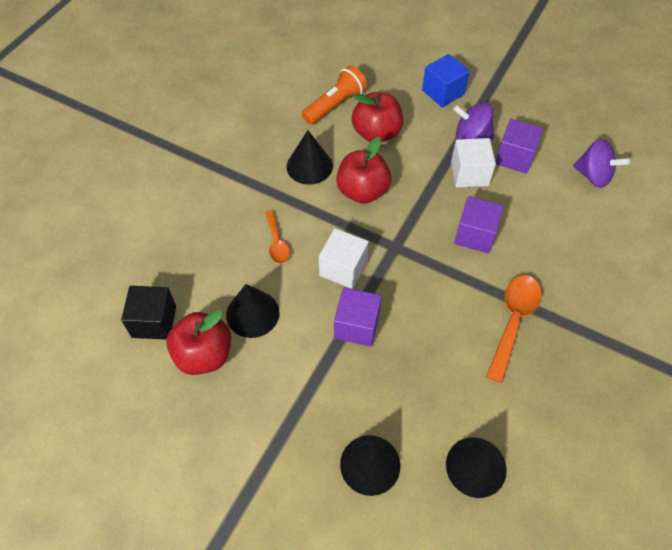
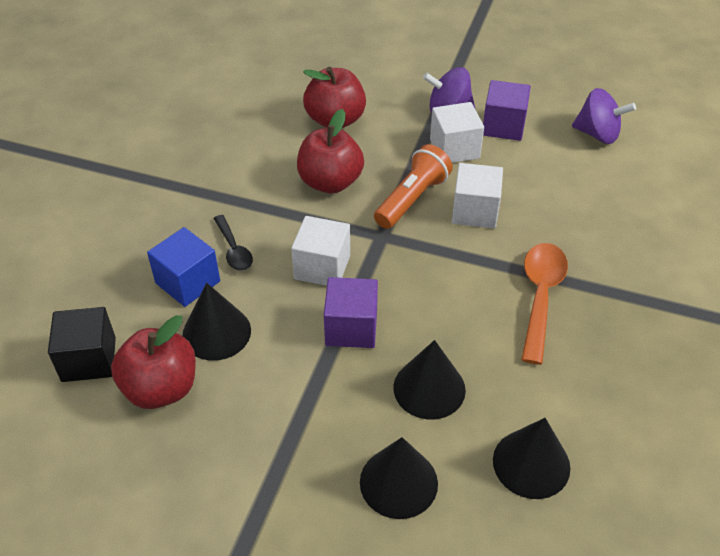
camera: 10 degrees left, 10 degrees down
(276, 242) = (234, 250): orange spoon -> black spoon
(309, 166) = (260, 163): black cone -> black cone (429, 388)
(335, 105) = (280, 96): orange flashlight -> orange flashlight (412, 199)
(443, 92) = (405, 70): blue cube -> blue cube (188, 282)
(475, 235) = (475, 211): purple cube -> white cube

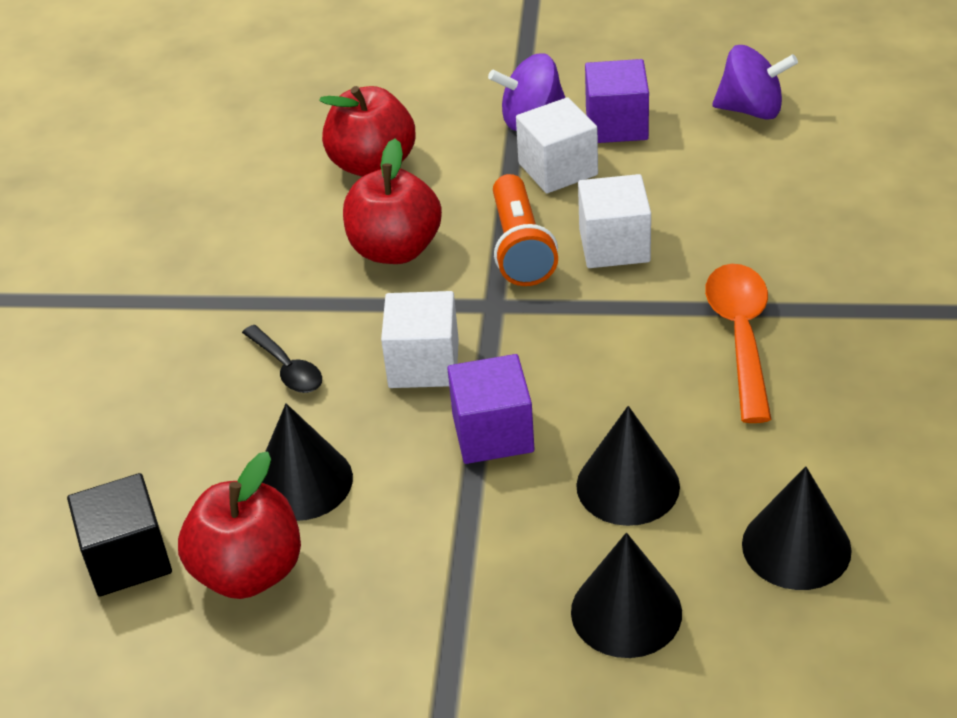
camera: 10 degrees left, 5 degrees down
(188, 282) = (235, 425): blue cube -> none
(412, 199) = (520, 248): orange flashlight -> orange flashlight turned 150 degrees clockwise

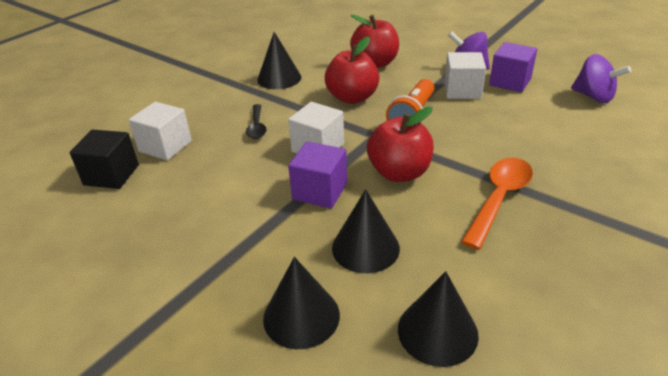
camera: 30 degrees right, 5 degrees down
(249, 572) = (149, 203): red apple -> red apple (399, 173)
(302, 482) = (213, 175): black cone -> black cone (279, 78)
(614, 245) = (462, 131): white cube -> white cube (165, 146)

